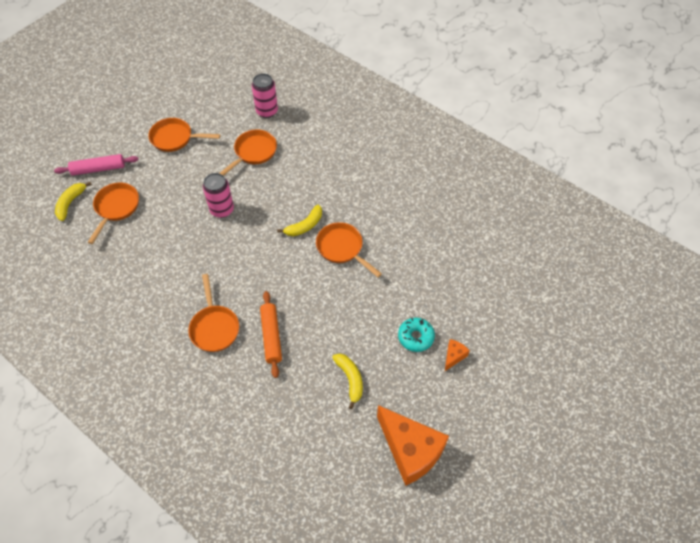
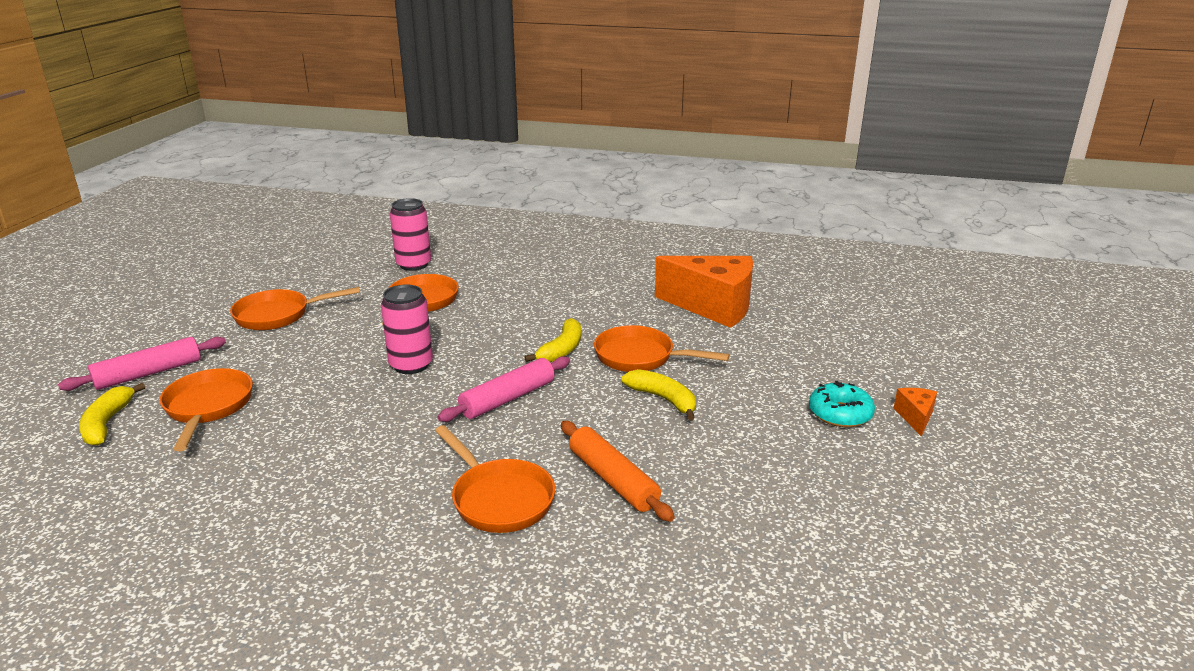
camera: 25 degrees left, 30 degrees down
(255, 256) = (508, 398): none -> pink rolling pin
(350, 379) = (793, 490): yellow banana -> yellow banana (663, 399)
(410, 450) = (981, 544): orange cheese -> orange cheese (713, 307)

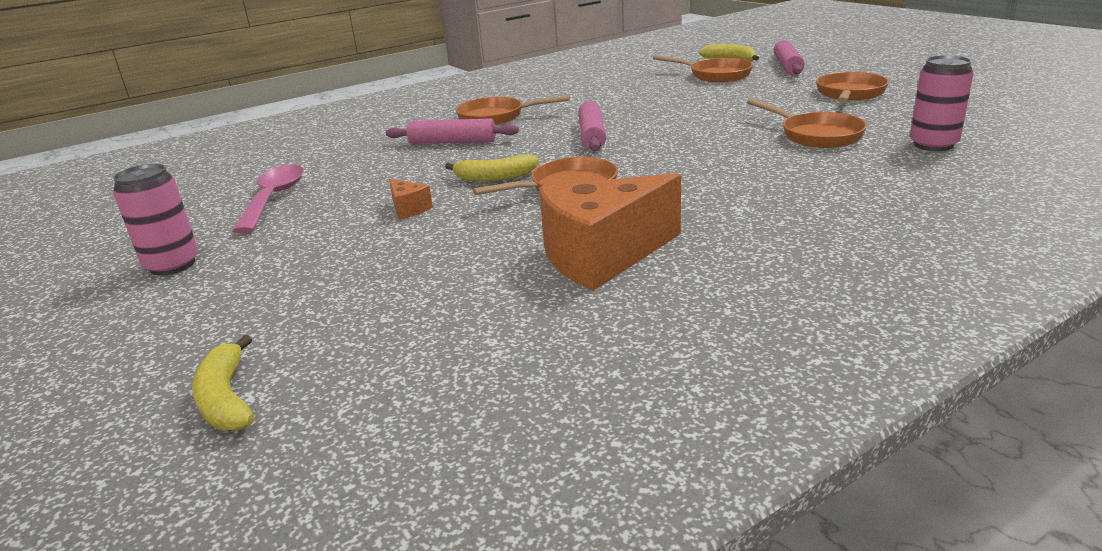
camera: 135 degrees right, 0 degrees up
(411, 365) = (692, 118): pink can -> pink can (173, 265)
(561, 349) = (633, 164): yellow banana -> yellow banana (227, 399)
(613, 479) = (452, 142): orange rolling pin -> pink rolling pin
(840, 414) = (342, 231): turquoise donut -> none
(873, 501) = (274, 198): none -> pink spoon
(915, 417) = (268, 259): orange cheese -> orange cheese (408, 209)

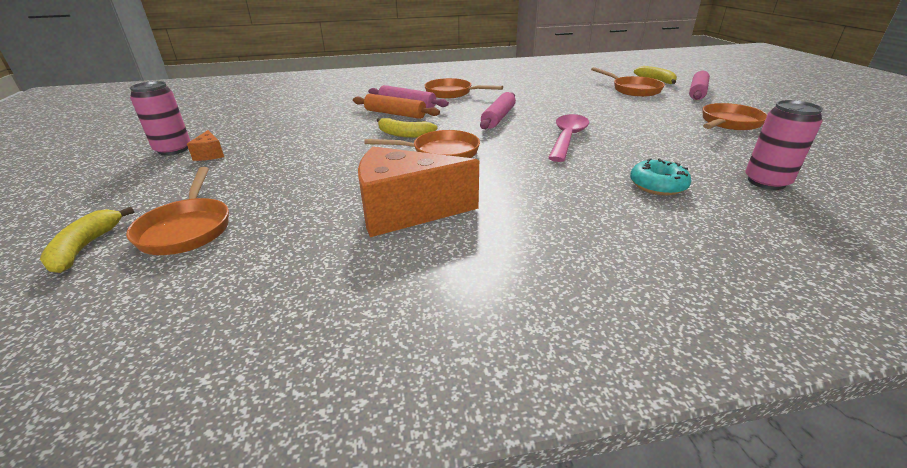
camera: 20 degrees right, 5 degrees up
(274, 198) = (270, 120): pink spoon -> pink spoon (567, 138)
(408, 209) = (330, 144): orange cheese -> orange cheese (210, 154)
(450, 156) = (395, 114): none -> orange rolling pin
(816, 135) = (667, 152): orange pan -> orange pan (187, 229)
(838, 170) = (657, 185): none -> turquoise donut

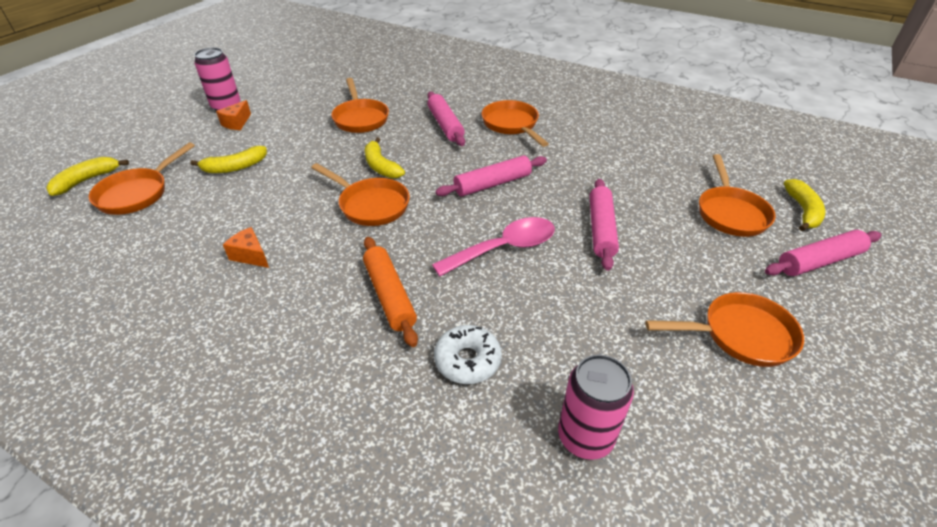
camera: 40 degrees right, 10 degrees up
(270, 176) = (235, 167): none -> yellow banana
(332, 119) = (360, 118): none -> orange pan
(395, 114) = (416, 134): orange rolling pin -> orange rolling pin (389, 295)
(405, 211) = (251, 255): orange cheese -> orange cheese, size x0.43
(595, 114) = (601, 229): none -> pink rolling pin
(657, 185) = (467, 360): turquoise donut -> white donut

